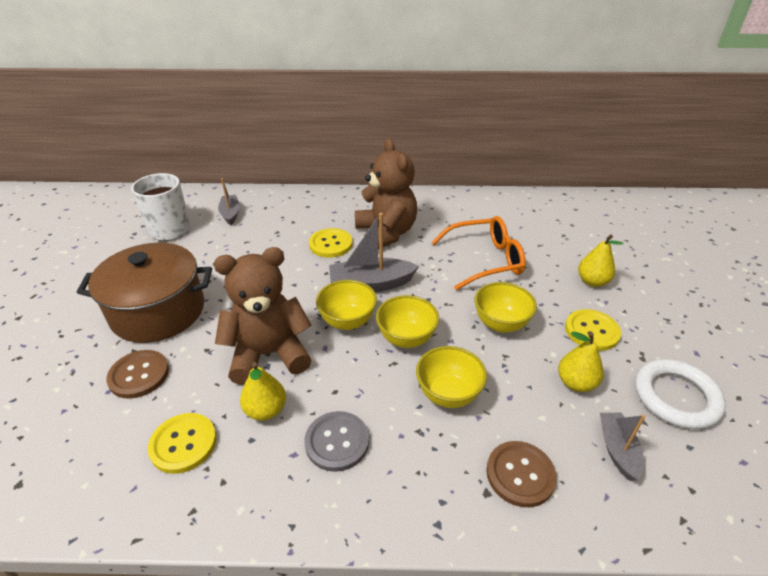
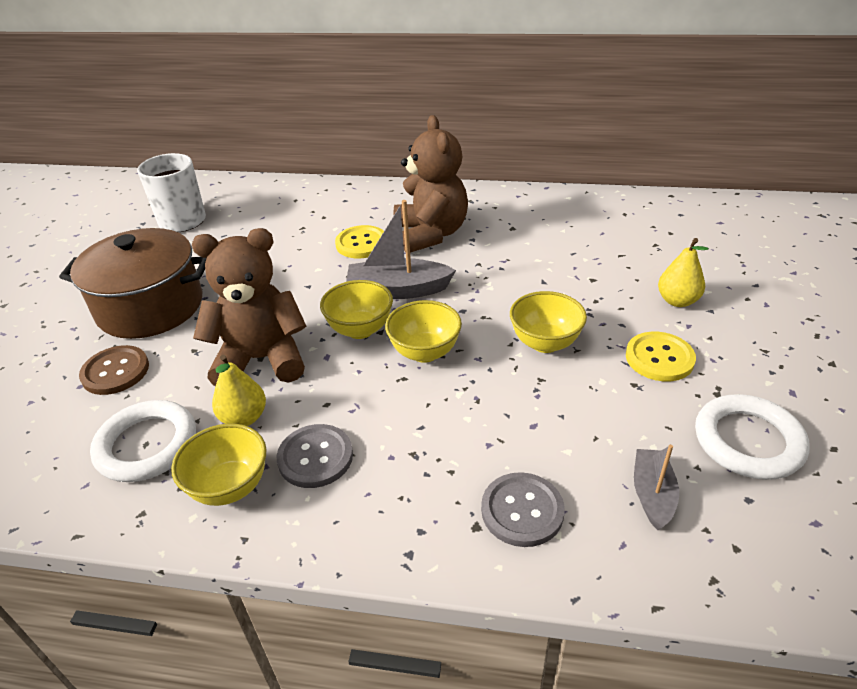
camera: 10 degrees right, 0 degrees up
(183, 444) = (147, 445): yellow button -> white ring
(230, 214) = (254, 206): grey boat -> none
(448, 394) = (459, 416): yellow bowl -> yellow bowl (230, 487)
(484, 260) = (544, 270): orange glasses -> none
(520, 474) = (522, 511): brown button -> grey button
(575, 383) = (621, 416): yellow pear -> none

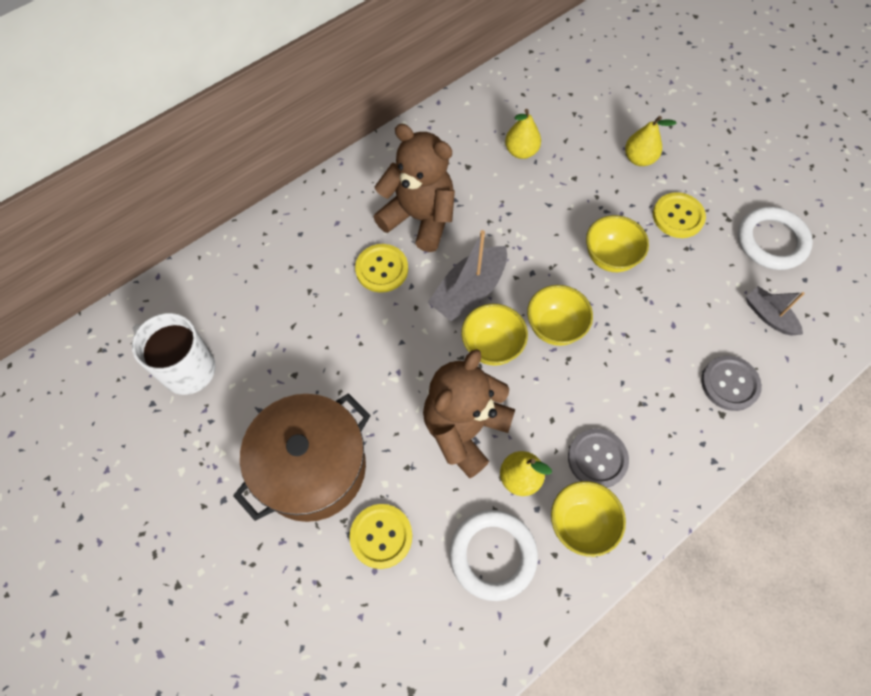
camera: 50 degrees left, 25 degrees up
(115, 372) = (381, 536): brown button -> yellow button
(569, 241) = (521, 151): none -> yellow pear

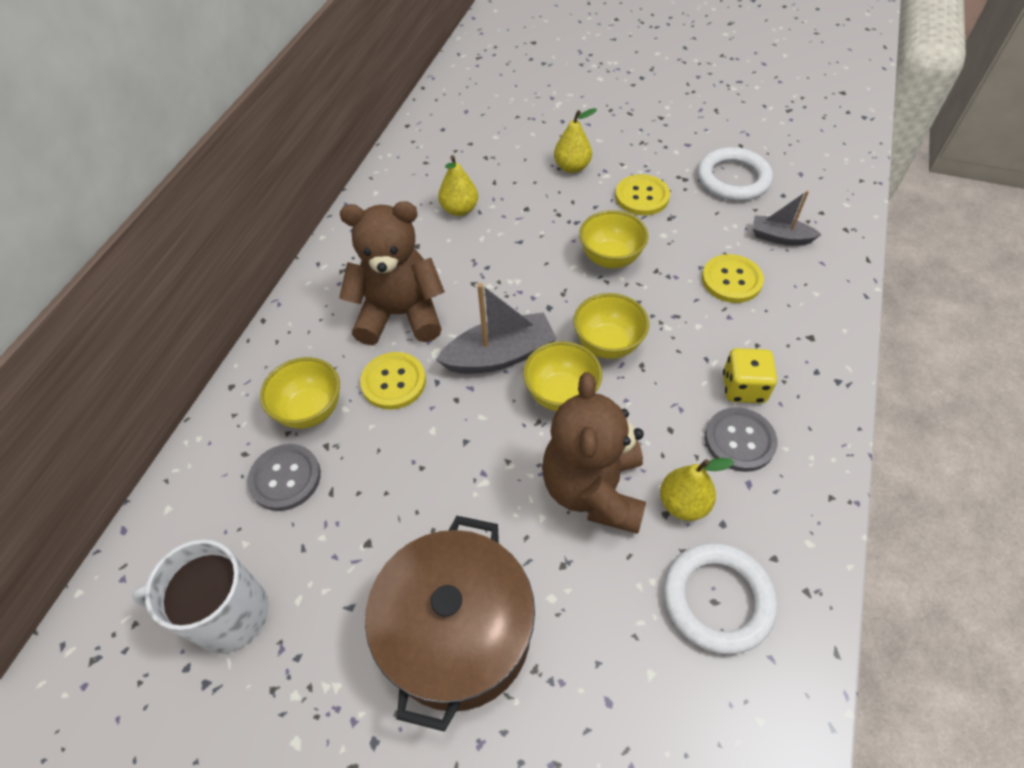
camera: 30 degrees left, 10 degrees down
(381, 536) = (588, 659): yellow button -> yellow button (731, 280)
(469, 291) = (500, 355): grey boat -> grey boat turned 120 degrees counterclockwise
(581, 524) = (774, 512): yellow bowl -> yellow bowl (310, 410)
(633, 422) = (743, 388): none -> yellow dice
(730, 384) = (796, 308): grey button -> grey button (285, 478)

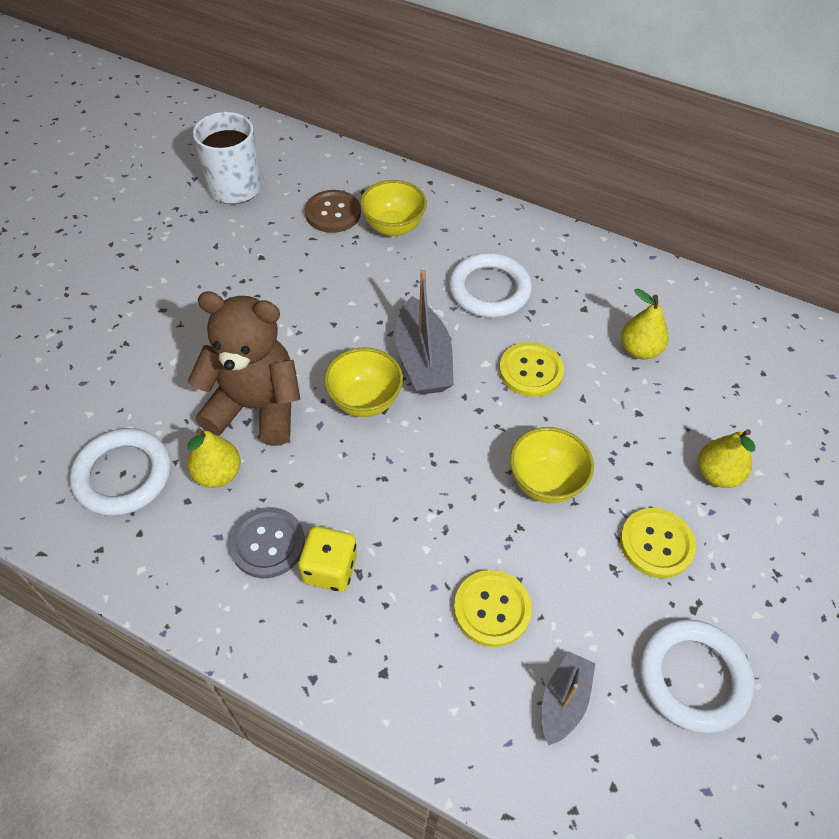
camera: 95 degrees right, 0 degrees up
(285, 478) = (333, 213): grey button -> brown button
(393, 382) = (410, 280): yellow button -> yellow button (530, 371)
(400, 314) = (489, 290): brown teddy bear -> white ring
(457, 633) = (171, 302): brown pot -> none
(607, 344) = (418, 453): yellow bowl -> none

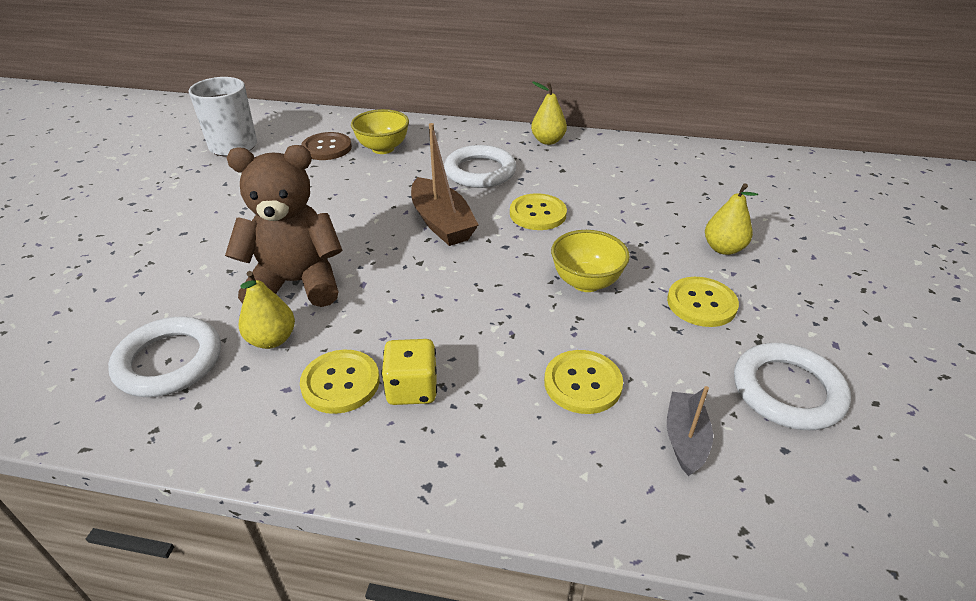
camera: 15 degrees left, 15 degrees down
(267, 543) = (340, 383): grey button -> yellow button
(365, 401) = (400, 259): yellow bowl -> none
(423, 360) = (442, 223): grey boat -> brown boat
(639, 350) = (619, 186): yellow pear -> yellow pear (547, 141)

